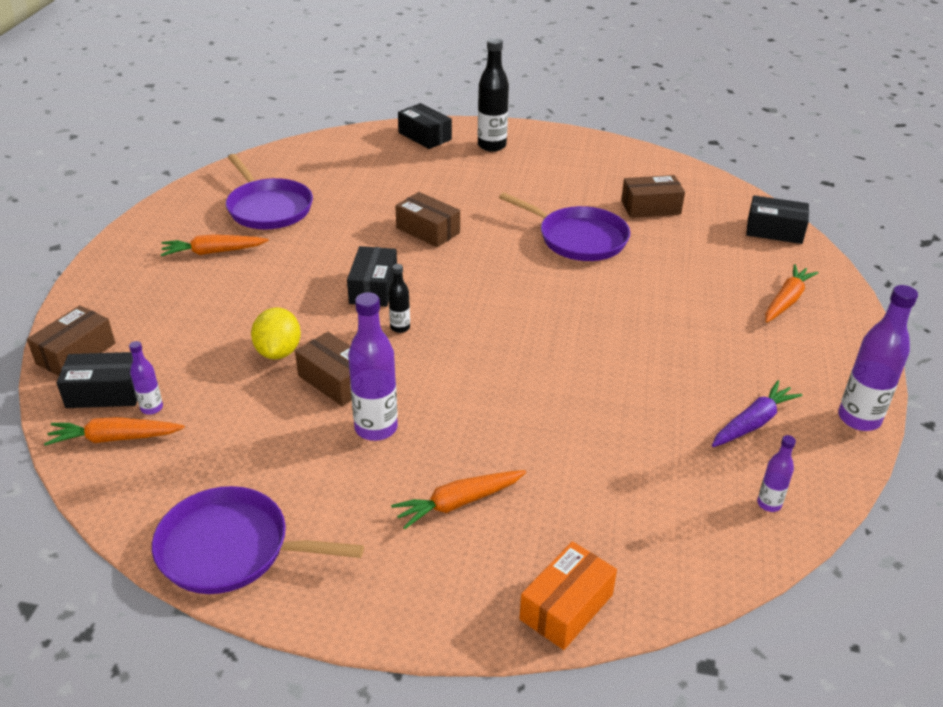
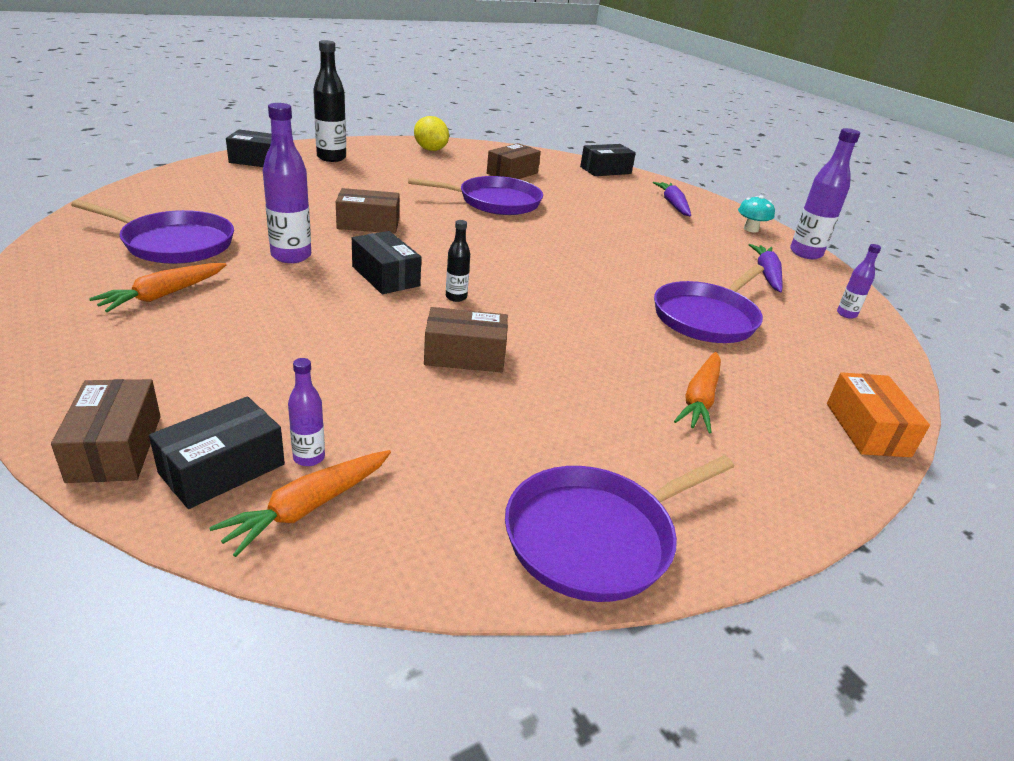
camera: 45 degrees left, 5 degrees down
(278, 352) = (373, 353): yellow lemon -> yellow lemon (430, 150)
(376, 428) = (556, 376): purple bottle -> purple bottle (291, 256)
(596, 438) = (707, 317): none -> purple pan
(786, 300) = (673, 205): orange carrot -> purple carrot
(838, 364) = (751, 229): none -> turquoise mushroom

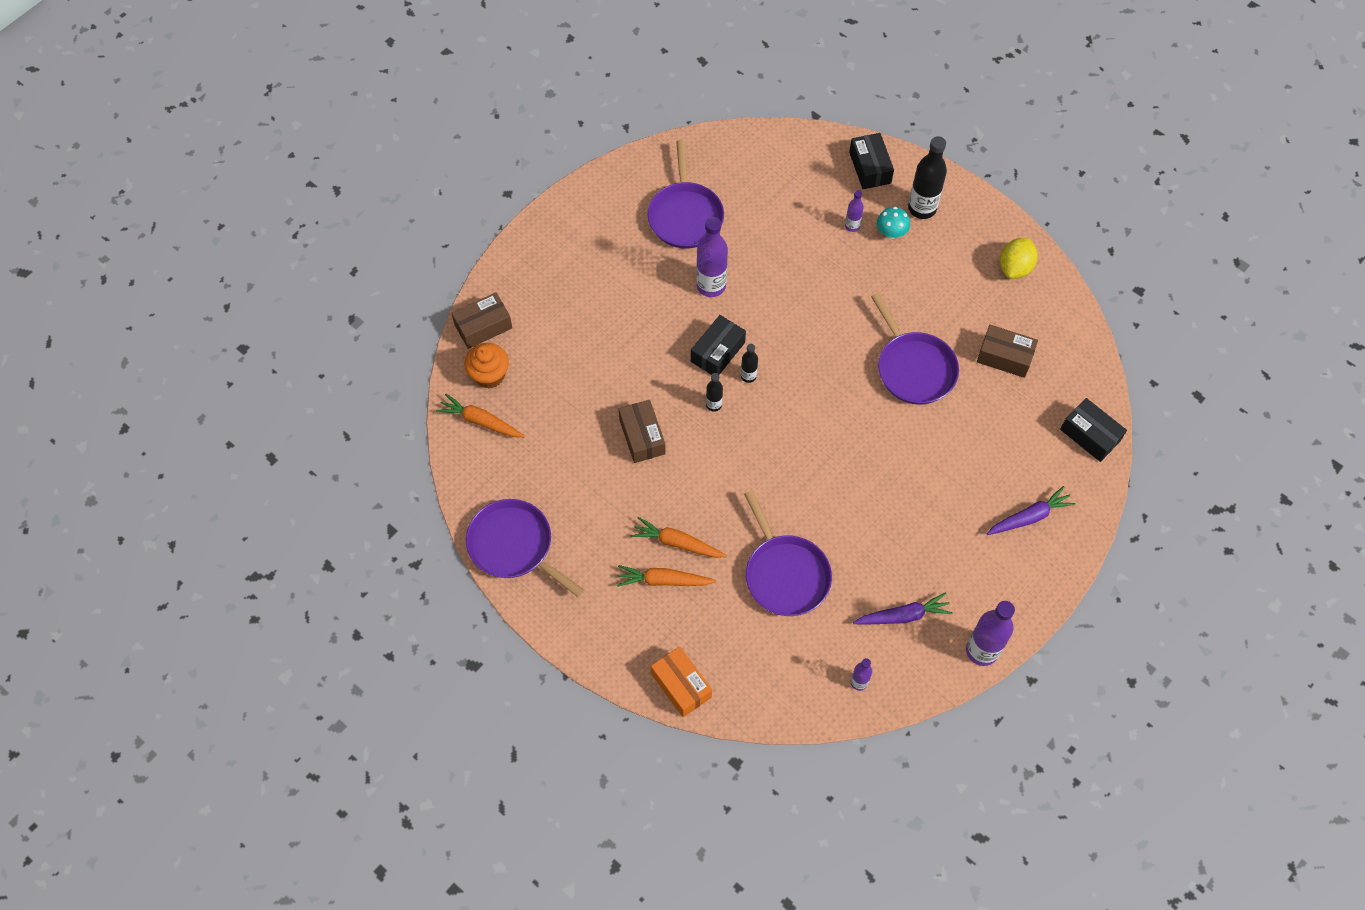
camera: 75 degrees right, 30 degrees up
(163, 295) = (619, 254): orange carrot -> orange carrot (677, 543)
(222, 469) = (489, 375): black box -> orange cupcake
(309, 458) = (513, 404): purple bottle -> purple bottle (852, 226)
(368, 224) = (797, 302): brown box -> none
(435, 269) = (748, 376): none -> black bottle
(707, 317) = (785, 574): purple pan -> purple pan turned 135 degrees counterclockwise
(751, 229) = (1013, 597): turquoise mushroom -> turquoise mushroom (891, 232)
(867, 429) = (681, 685): orange box -> orange box turned 75 degrees clockwise

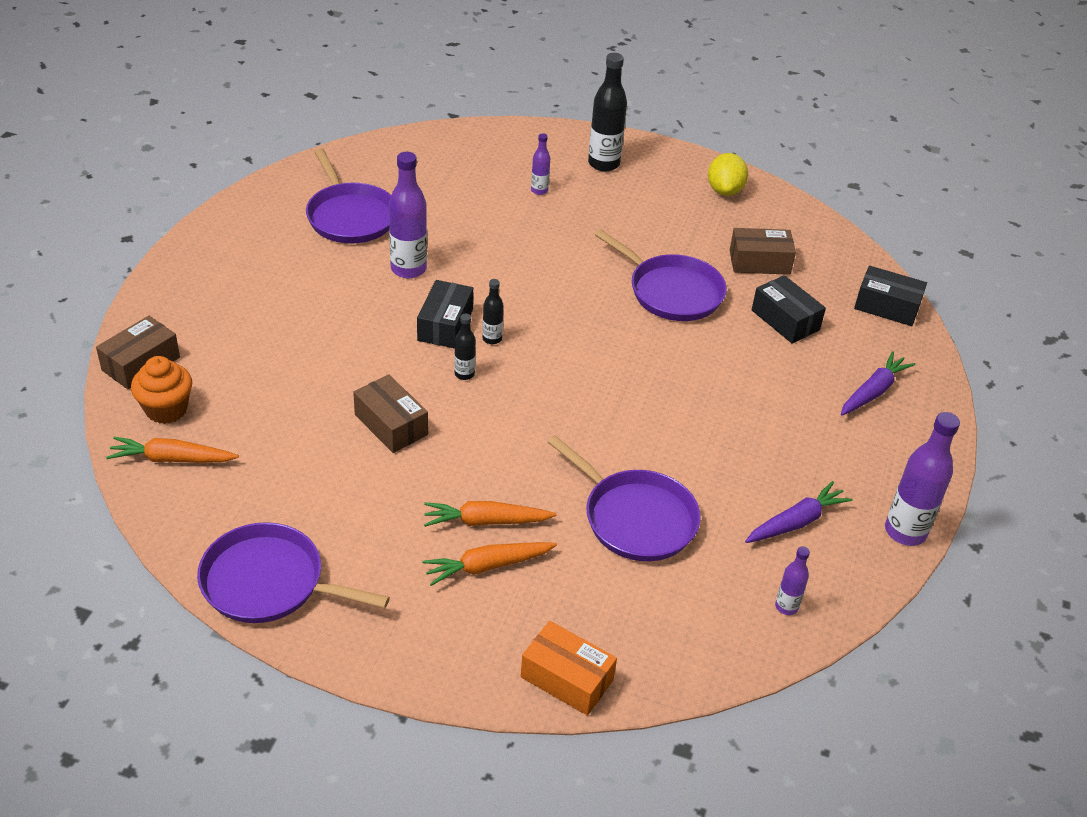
camera: 25 degrees left, 20 degrees down
(870, 168) = (532, 143): black box -> black box (785, 320)
(891, 232) = (583, 188): turquoise mushroom -> none

